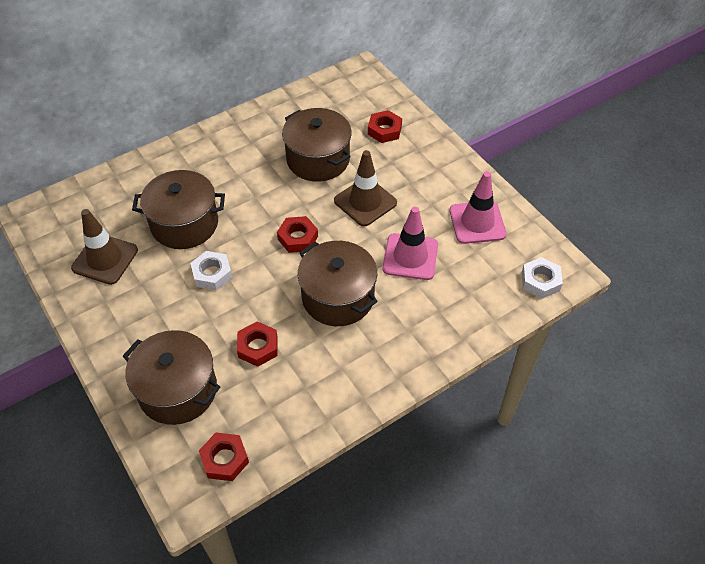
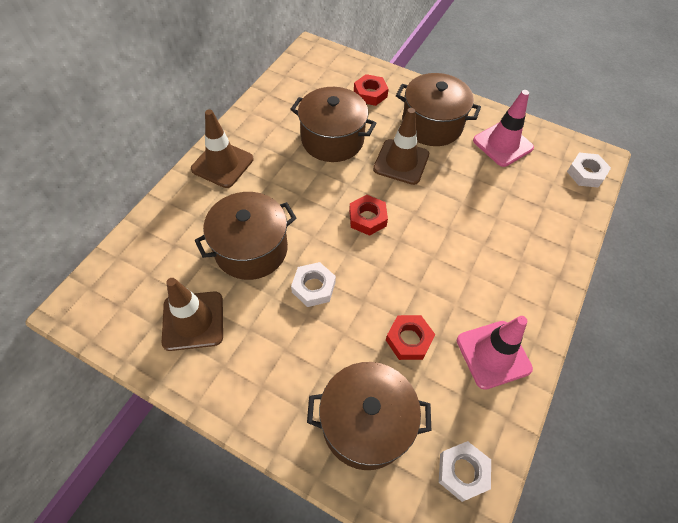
camera: 30 degrees left, 5 degrees up
(210, 146) = (222, 164): none -> brown traffic cone
(225, 459) = (462, 472): red nut -> white nut
(338, 297) = (443, 258): brown pot -> brown pot (432, 125)
(410, 257) = (474, 195): pink traffic cone -> pink traffic cone (493, 354)

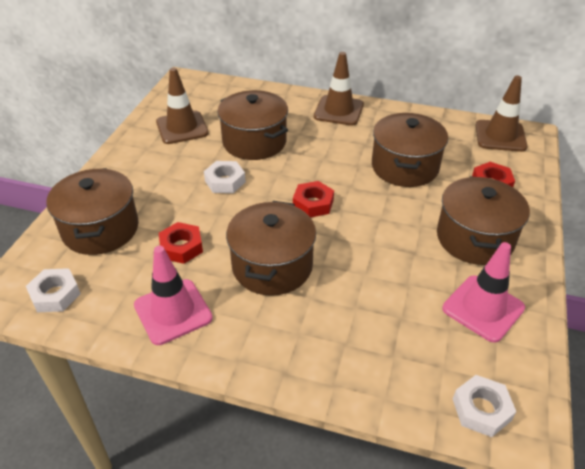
camera: 80 degrees right, 15 degrees down
(401, 162) = (401, 219): brown traffic cone -> brown traffic cone (500, 136)
(445, 266) = (272, 266): none -> brown pot

